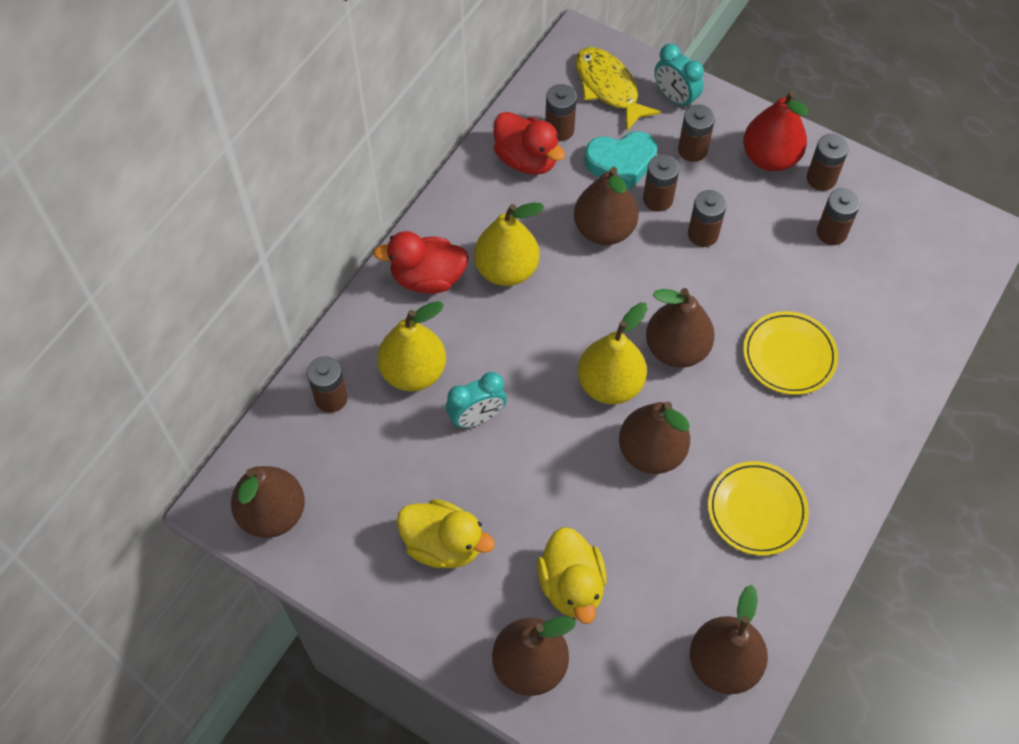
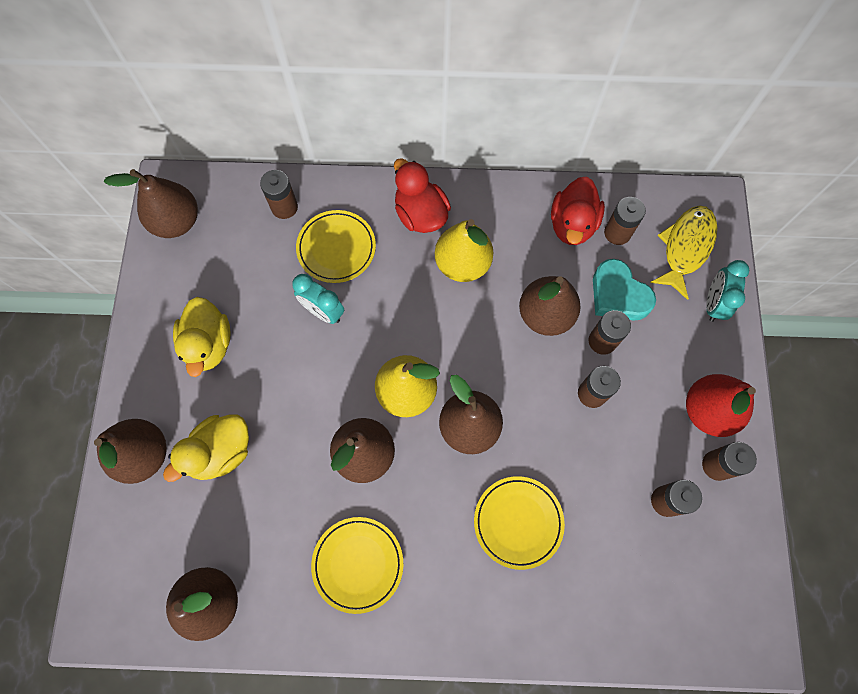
camera: 60 degrees right, 10 degrees up
(413, 372) = (336, 248): yellow pear -> yellow plate
(692, 150) = (670, 344): brown battery -> none

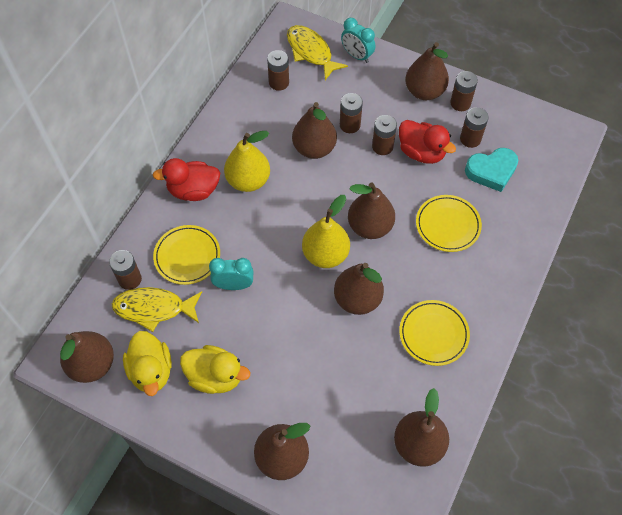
camera: 65 degrees left, 10 degrees down
(221, 452) = (308, 398): yellow duck -> yellow duck (151, 371)
(261, 246) = (154, 308): none -> yellow fish
(323, 312) = (234, 285): turquoise clock -> turquoise clock turned 150 degrees counterclockwise
(572, 224) = (257, 104): red duck -> red duck (421, 152)
(618, 295) = (323, 102): turquoise heart -> turquoise heart (491, 171)
(707, 411) = (424, 91): red pear -> brown pear

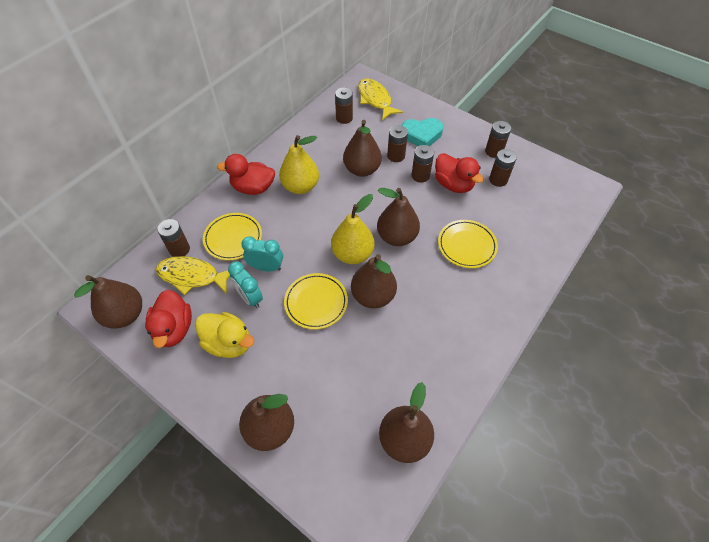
camera: 10 degrees right, 5 degrees down
(151, 371) = (174, 329): yellow duck -> red duck
(357, 56) = (412, 107): turquoise clock -> turquoise clock (250, 298)
(424, 91) = (464, 139): brown pear -> none
(433, 334) = (437, 337): yellow plate -> yellow plate (316, 302)
(491, 171) = (513, 207): turquoise heart -> turquoise heart (421, 135)

